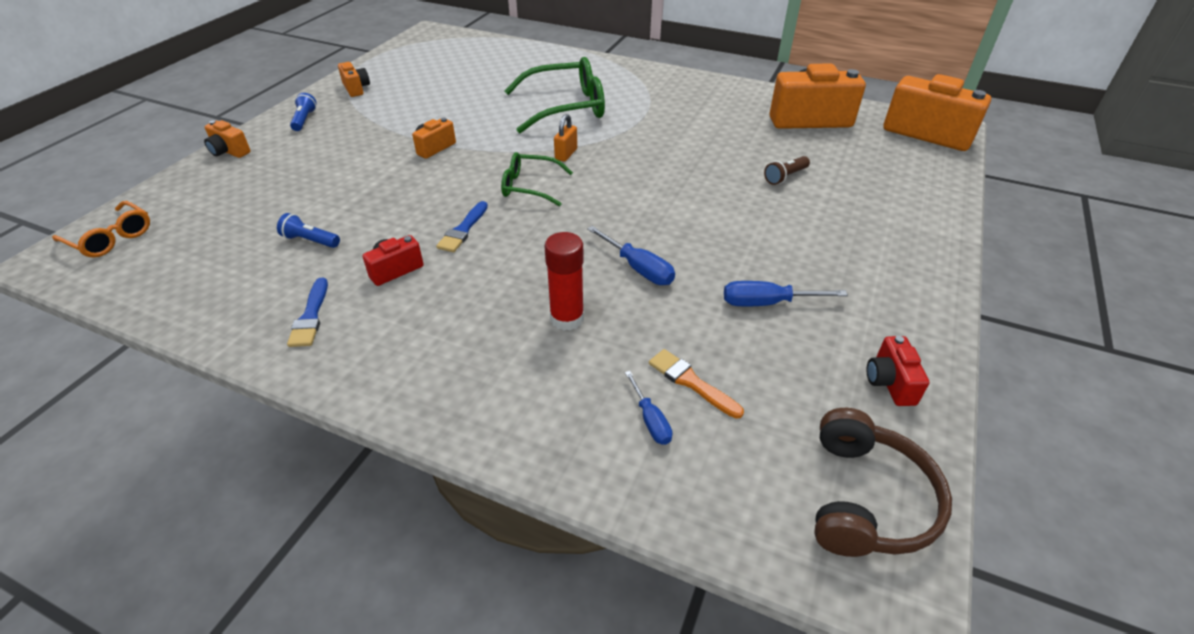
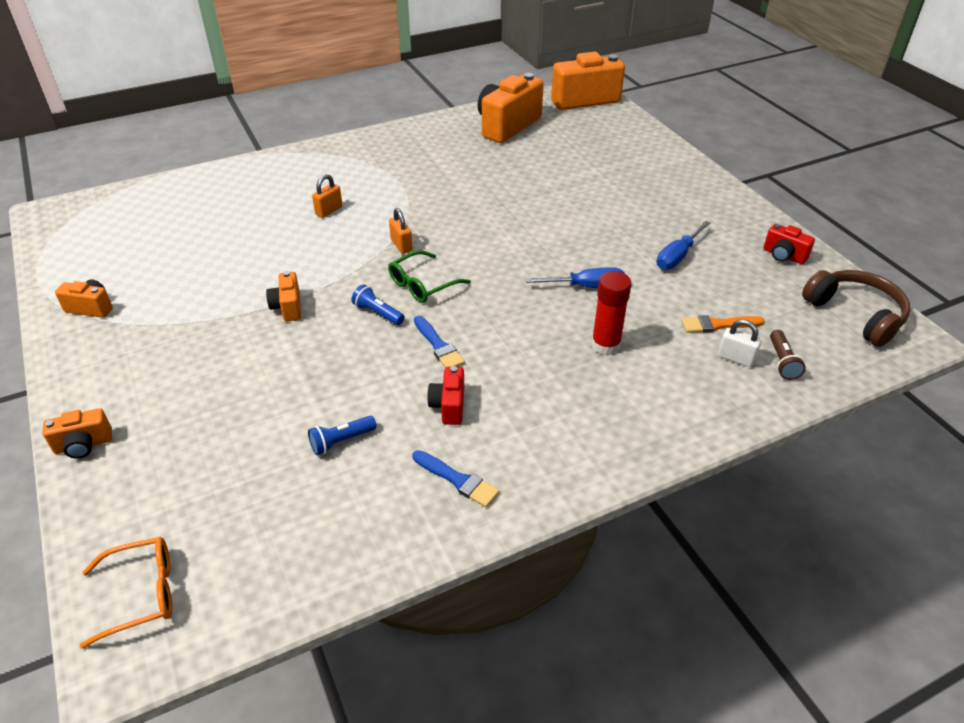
camera: 50 degrees left, 0 degrees up
(304, 120) = (100, 367): blue flashlight -> blue flashlight (378, 313)
(565, 107) = (329, 211): green glasses -> orange padlock
(651, 420) = (735, 358): blue screwdriver -> white padlock
(785, 177) = (560, 174): brown flashlight -> brown flashlight (782, 362)

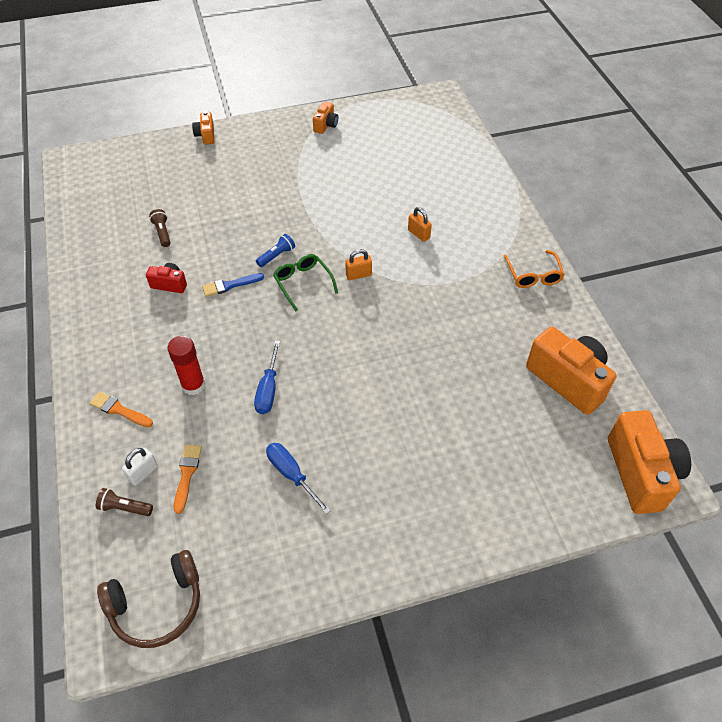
camera: 100 degrees right, 10 degrees up
(141, 594) = (99, 163): orange glasses -> orange glasses (533, 275)
(288, 307) = (298, 210): orange camera -> none
(341, 441) = (162, 233): blue flashlight -> brown flashlight
(457, 480) = (107, 282): blue brush -> none
(669, 401) = (119, 410): none -> orange brush
(783, 256) = (266, 578): red camera -> none

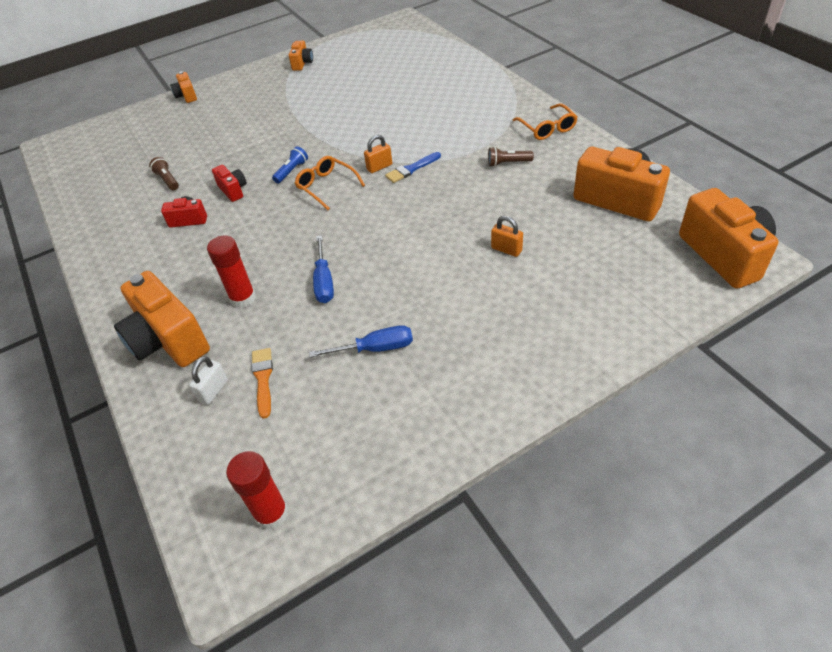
camera: 10 degrees left, 5 degrees down
(119, 410) = (168, 340): orange brush -> orange camera
(125, 508) = (203, 429): brown flashlight -> brown flashlight (508, 163)
(157, 605) = (271, 513): brown headphones -> red glue stick
(218, 262) = (233, 190): none -> red camera
(230, 285) = (252, 206): blue brush -> blue brush (411, 169)
(291, 474) = (376, 348): blue screwdriver -> blue screwdriver turned 135 degrees clockwise
(303, 283) = (326, 186): green glasses -> orange glasses
(418, 234) = (425, 123): orange padlock -> orange padlock (506, 249)

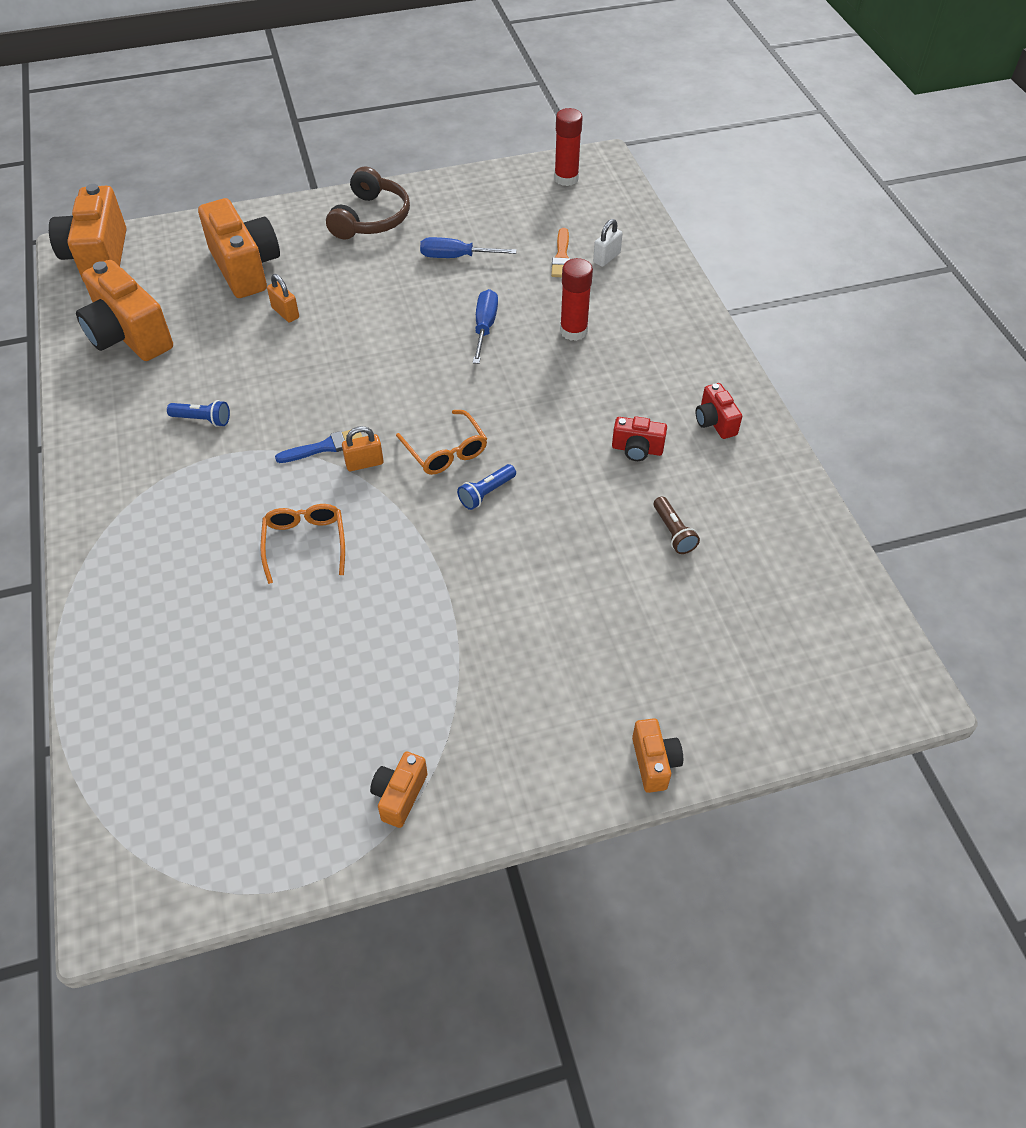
camera: 170 degrees left, 5 degrees up
(168, 340) = (651, 308): orange camera -> orange camera (245, 268)
(233, 190) = (574, 482): red camera -> red camera (715, 422)
(491, 375) = (371, 218): none -> brown headphones
(508, 163) = (202, 419): brown flashlight -> blue flashlight
(547, 128) = (108, 463): orange glasses -> orange glasses (305, 544)

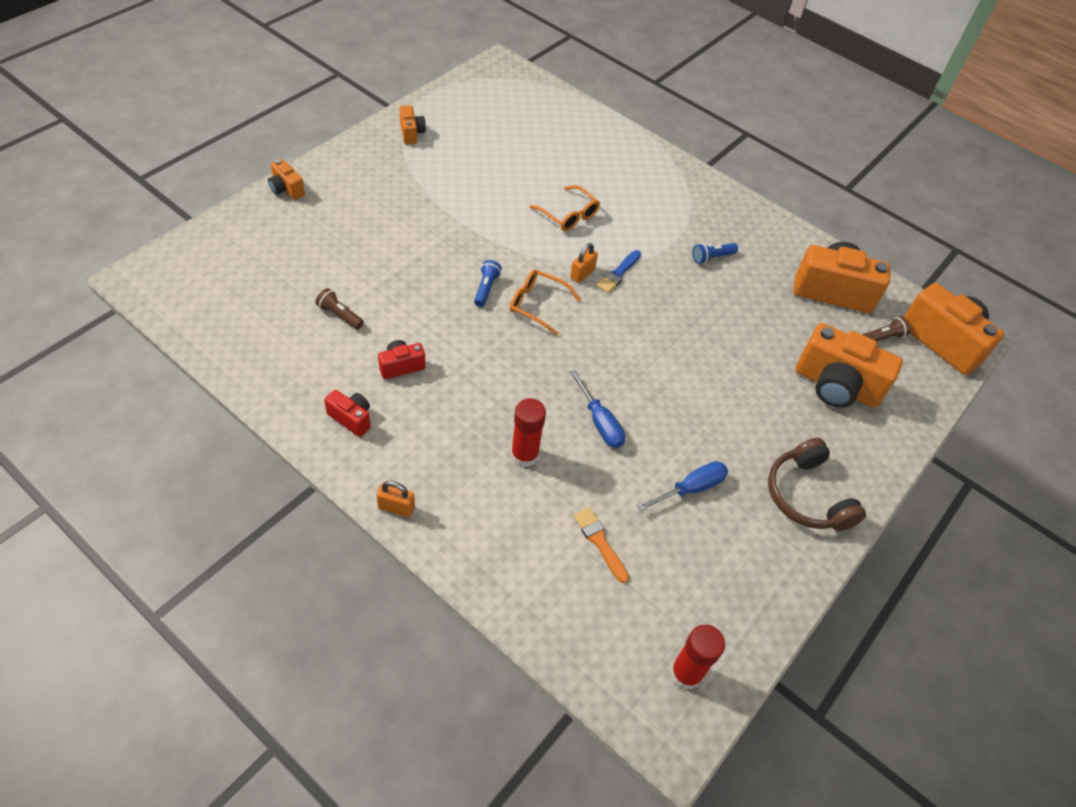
camera: 140 degrees right, 0 degrees up
(147, 282) = (882, 338): none -> brown flashlight
(285, 313) = (758, 360): orange padlock -> orange padlock (396, 508)
(606, 258) = (556, 564): white padlock -> none

